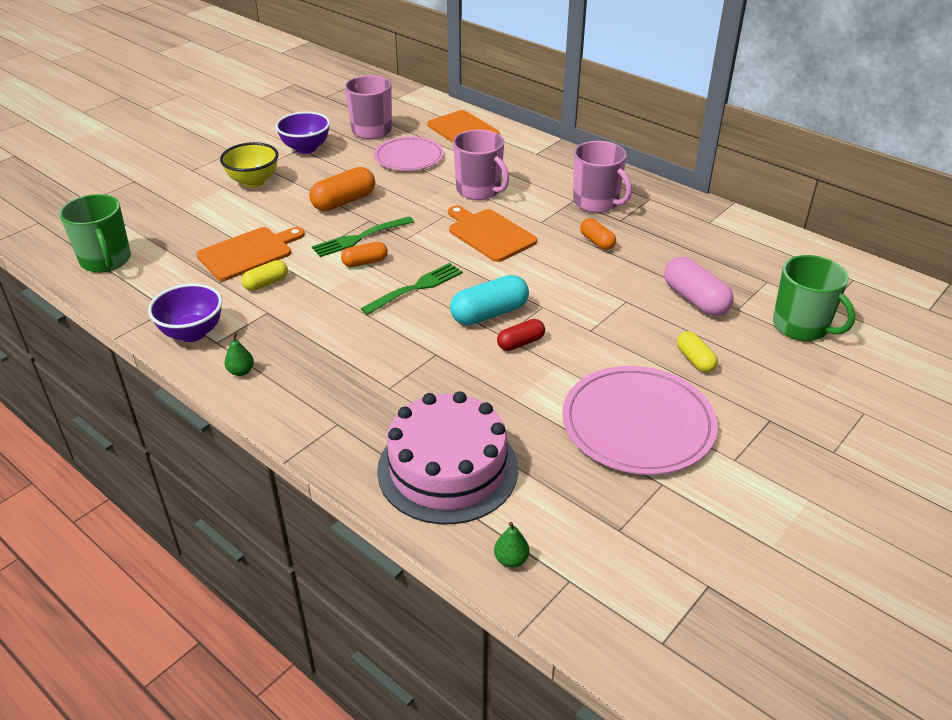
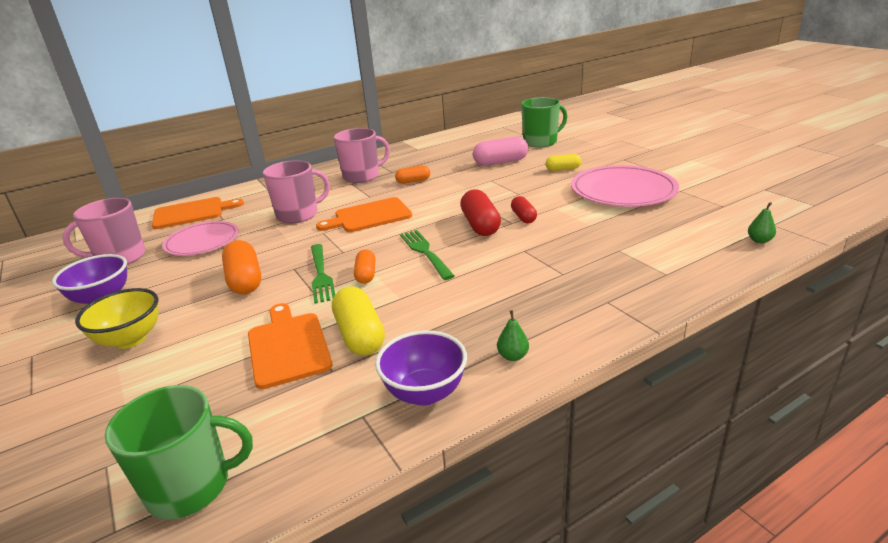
camera: 70 degrees left, 10 degrees down
(266, 283) = (359, 335): yellow capsule -> yellow capsule, size x1.66
(447, 469) = (667, 255): pink cake -> none
(489, 313) = (480, 225): turquoise capsule -> red capsule

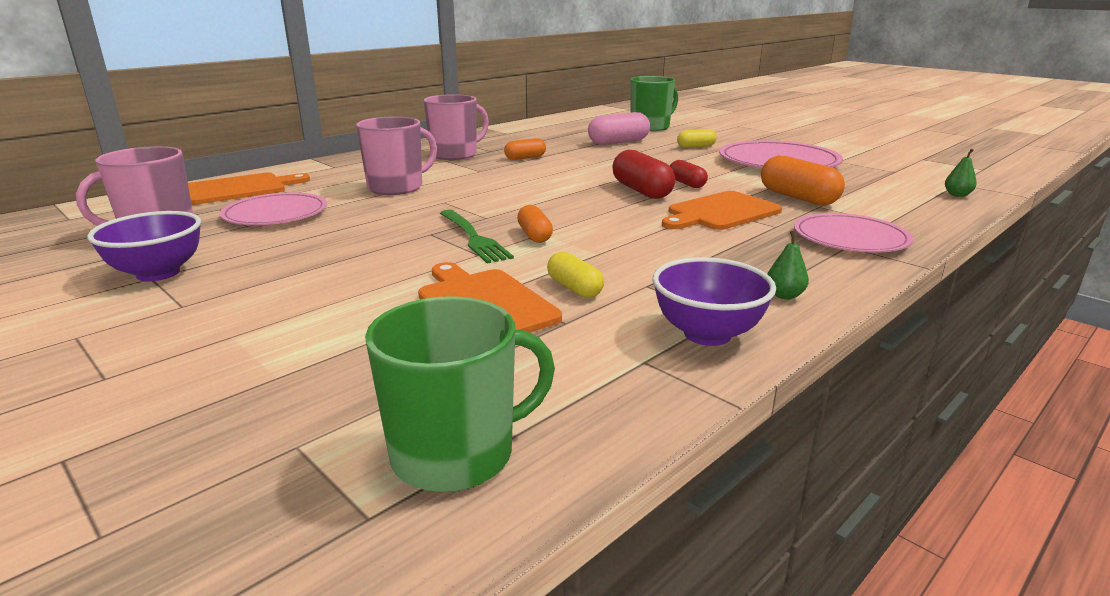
camera: 15 degrees left, 5 degrees down
(130, 339) = (236, 310): yellow bowl -> none
(245, 280) = (369, 247): orange capsule -> orange capsule (798, 197)
(359, 335) = (574, 288): yellow capsule -> yellow capsule, size x0.60
(369, 216) = (494, 187): orange cutting board -> orange cutting board (720, 212)
(425, 252) = (594, 214): green fork -> none
(617, 292) = (850, 238): none -> pink plate

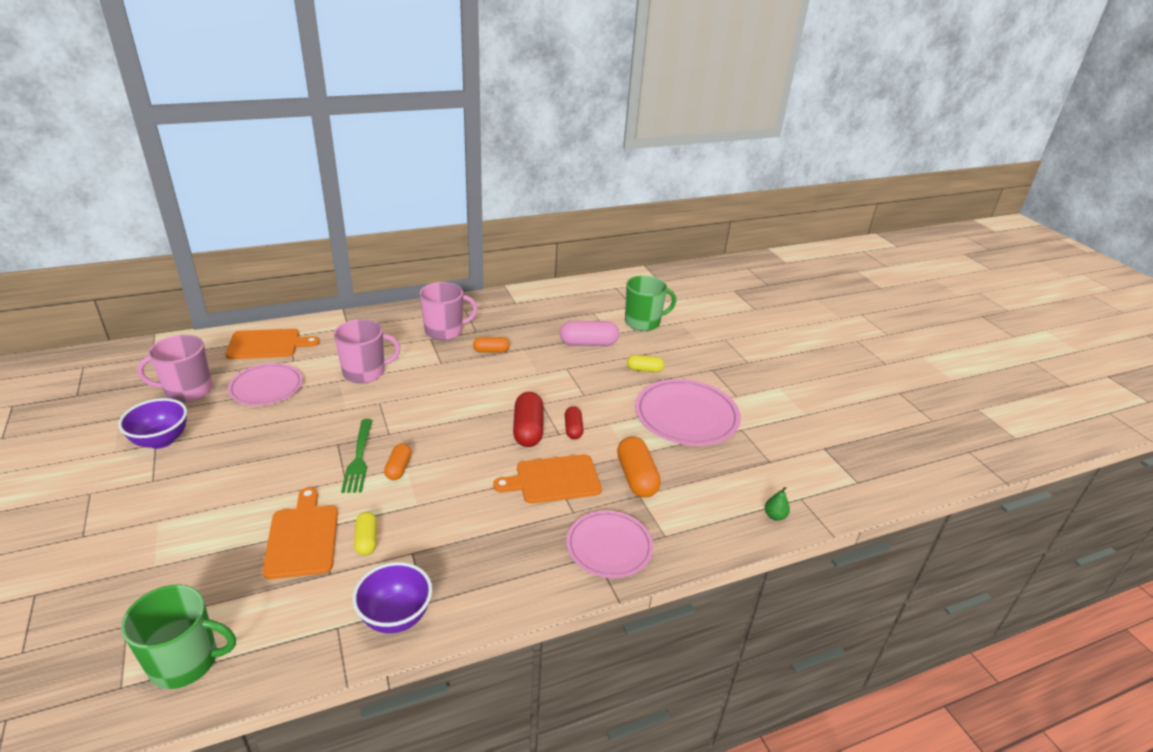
camera: 20 degrees right, 10 degrees up
(784, 295) = (484, 596): green pear -> none

